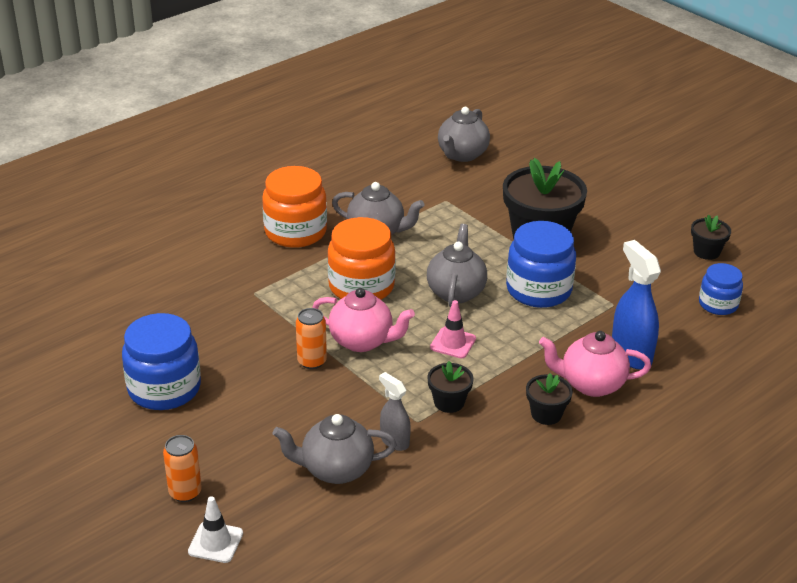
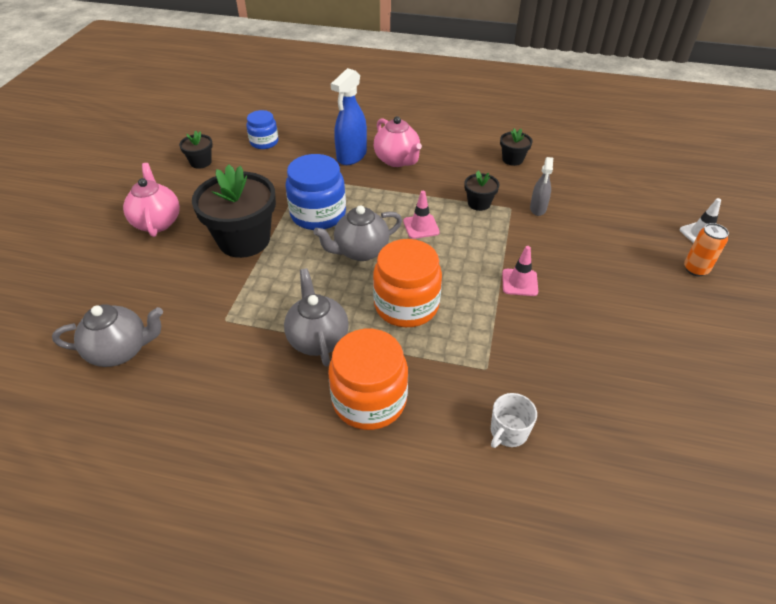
camera: 125 degrees left, 10 degrees up
(164, 388) = (646, 344): blue jar -> none
(196, 275) = (508, 432): none -> white mug
(312, 361) = (519, 282): orange can -> pink traffic cone
(336, 470) = (590, 219): grey teapot -> none
(362, 341) = (469, 269): pink teapot -> pink teapot (157, 222)
(546, 414) = (443, 166): black flower pot -> black flower pot (512, 159)

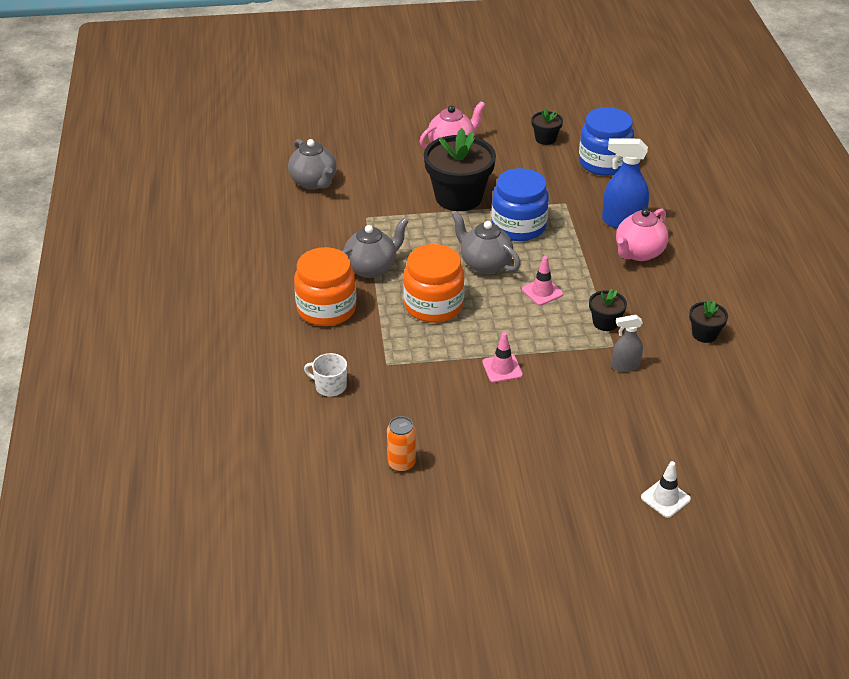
camera: 70 degrees right, 5 degrees down
(264, 142) = (604, 163): blue jar -> blue jar, size x1.68
(695, 269) = (599, 494): orange can -> orange can (401, 463)

